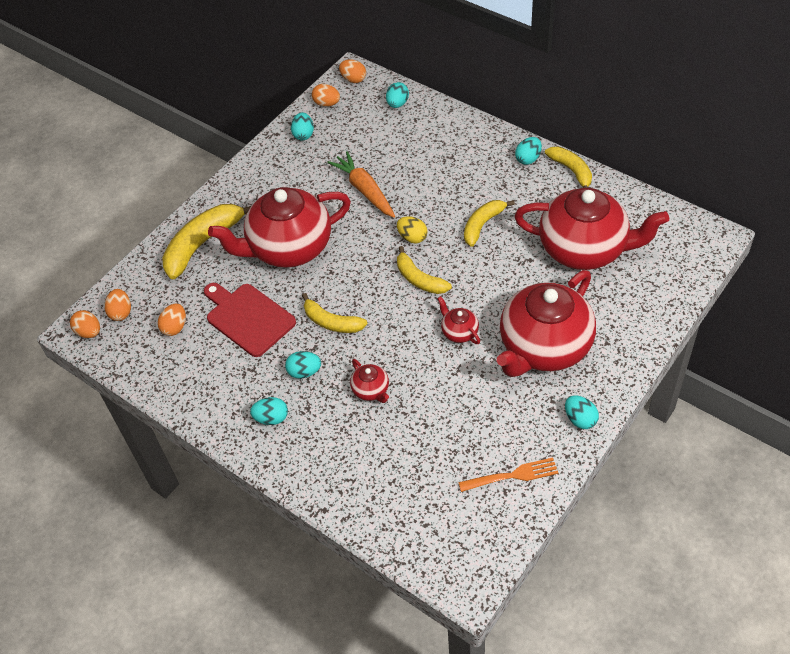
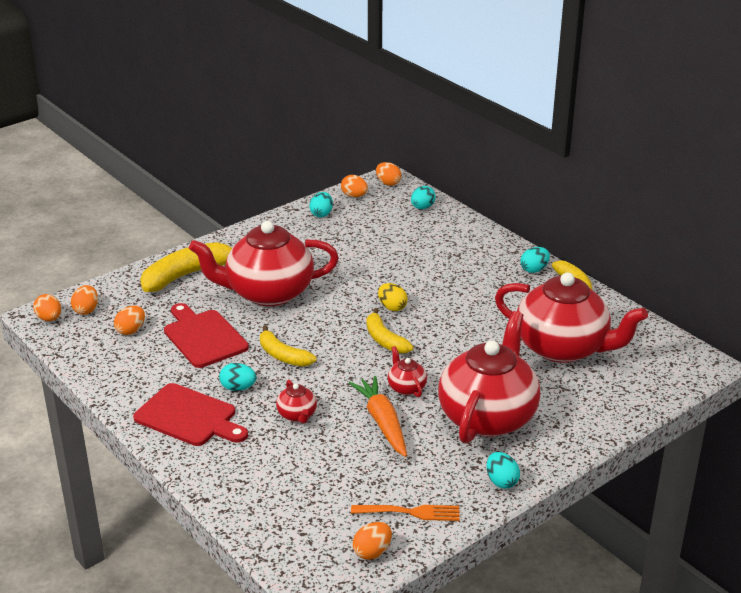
camera: 10 degrees right, 20 degrees down
(271, 418) = (189, 417): turquoise egg -> red cutting board
(364, 190) = (361, 264): orange carrot -> orange carrot (382, 422)
(482, 225) = (466, 311): yellow banana -> none
(494, 529) = (372, 552): none -> orange egg
(544, 347) = (488, 416): red teapot -> red teapot turned 150 degrees clockwise

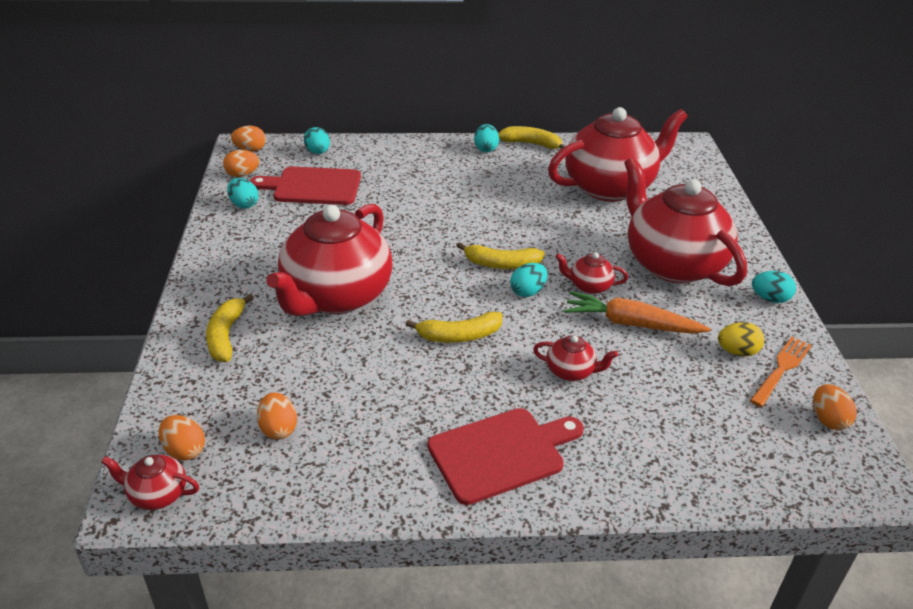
camera: 55 degrees left, 5 degrees up
(49, 318) = (157, 494): orange egg -> red teapot
(188, 275) = (226, 335): yellow banana -> yellow banana, size x0.61
(203, 337) = (361, 376): red cutting board -> red cutting board (313, 186)
(238, 388) = (484, 392): turquoise egg -> turquoise egg (527, 292)
(392, 307) = (454, 237): yellow egg -> yellow egg (737, 352)

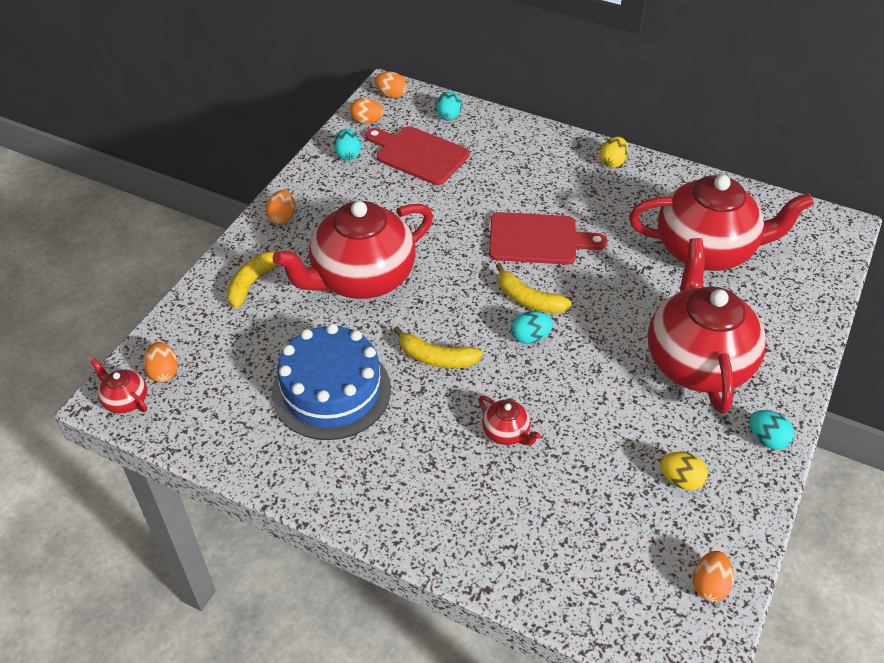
camera: 30 degrees right, 10 degrees up
(278, 429) = (238, 383): orange egg -> orange egg (282, 217)
(382, 399) = (331, 391): none -> blue cake
(486, 149) = (612, 162): turquoise egg -> yellow egg
(501, 453) = (389, 481): red cutting board -> red cutting board (538, 239)
(531, 144) = (664, 171): yellow banana -> none
(589, 286) = (592, 354): red teapot -> none
(631, 324) = (600, 409): orange carrot -> none
(781, 369) = (709, 516): orange fork -> none

